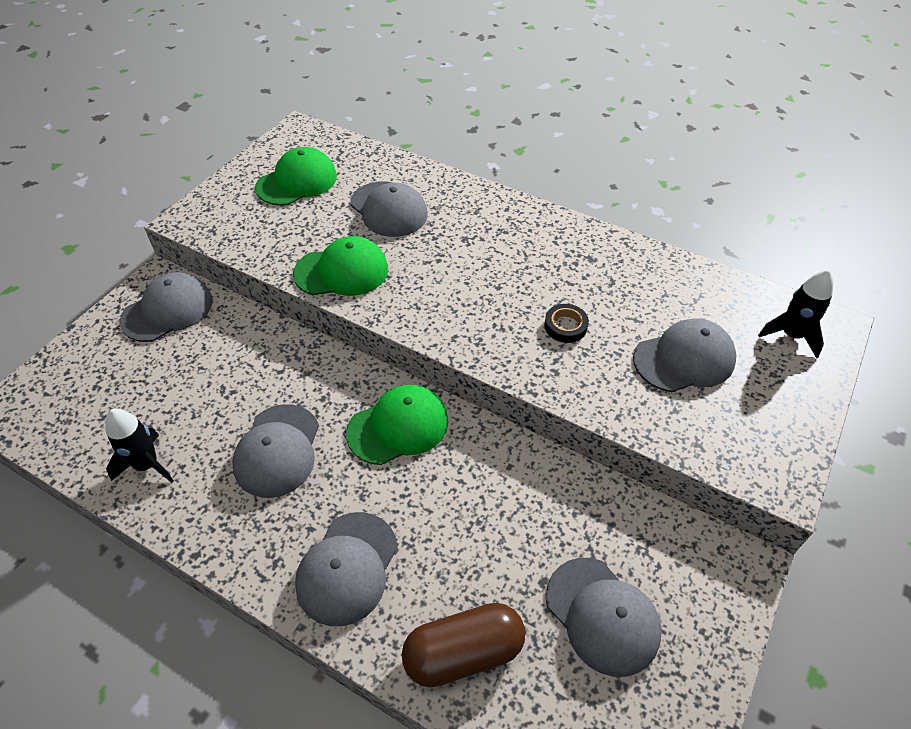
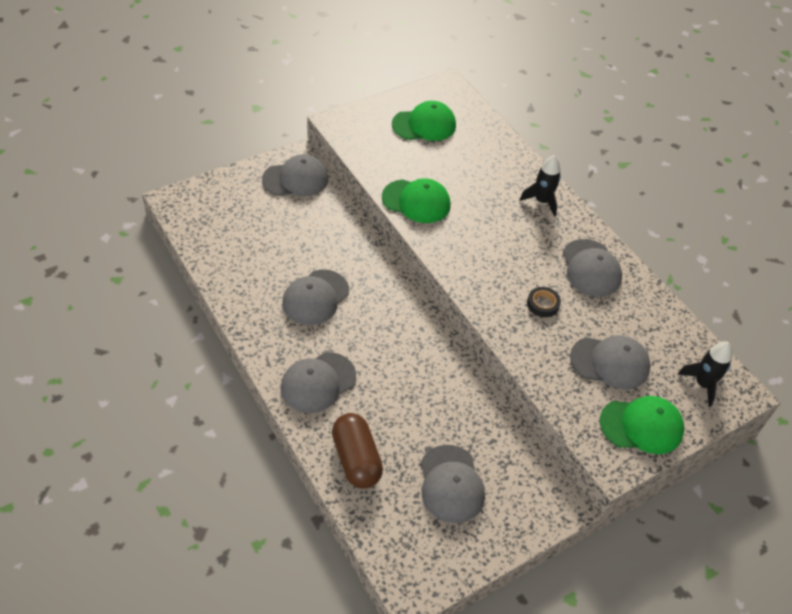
camera: 25 degrees right, 0 degrees up
(147, 465) = (236, 270): black rocket -> black rocket (542, 201)
(389, 209) = (475, 171): grey cap -> grey cap (591, 268)
(398, 427) = (397, 318): green cap -> green cap (641, 426)
(463, 652) = (356, 459): brown capsule -> brown capsule turned 60 degrees clockwise

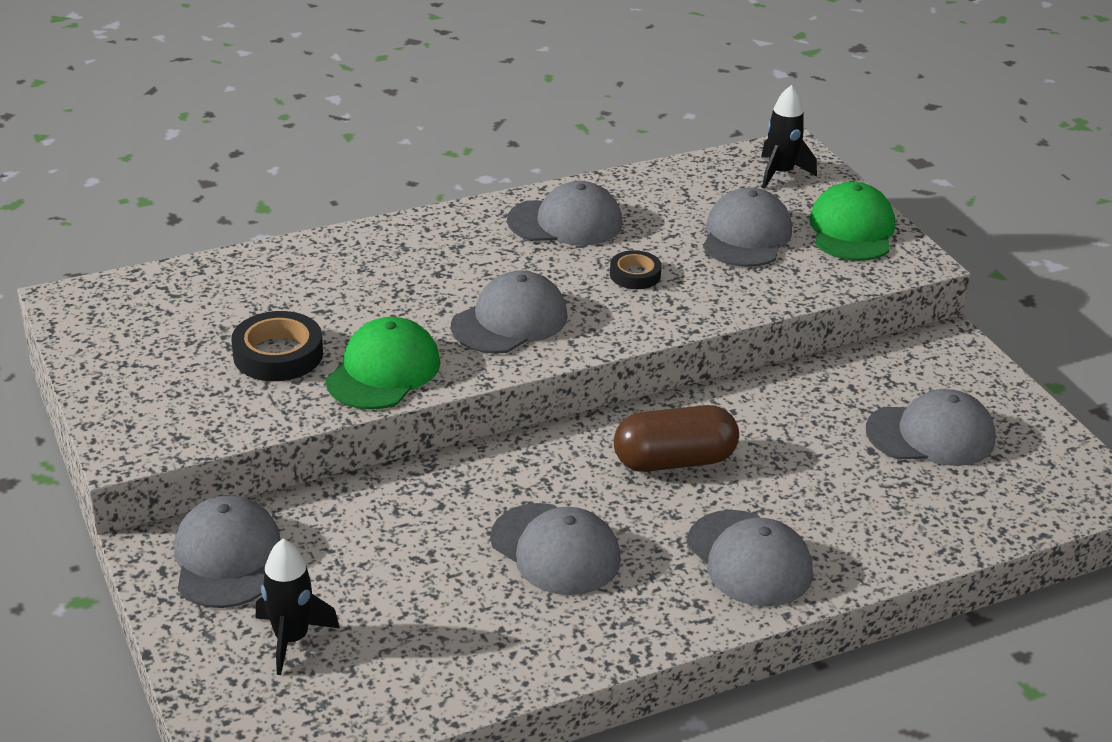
camera: 80 degrees left, 15 degrees down
(356, 459) = (898, 526): brown capsule -> brown capsule (674, 461)
(421, 161) = (278, 354): none -> black tape
(424, 125) = (176, 340): green cap -> none
(476, 248) = (509, 321): none -> grey cap
(542, 201) = (412, 243): black rocket -> black rocket (291, 639)

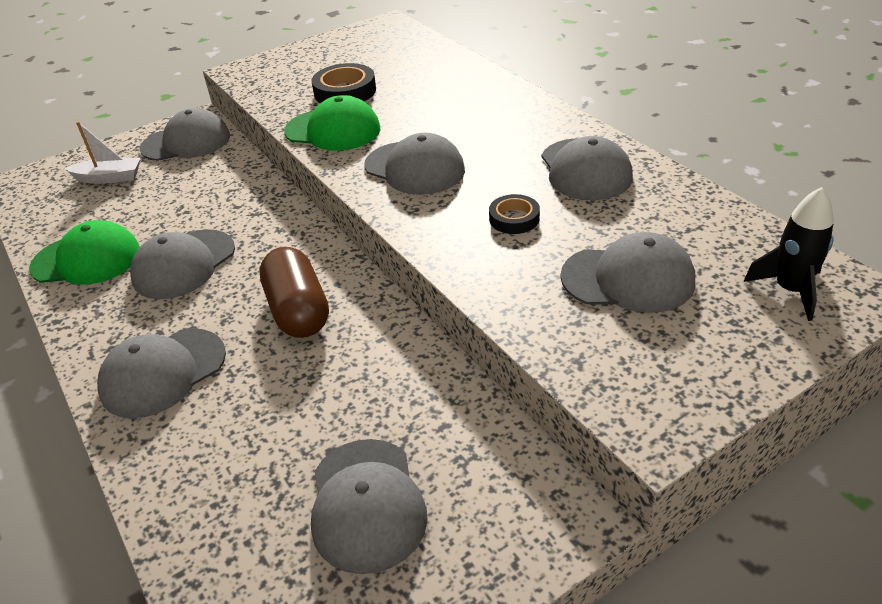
camera: 85 degrees right, 5 degrees up
(291, 639) = (109, 178): black rocket -> white boat
(852, 230) = (695, 362): green cap -> green cap (86, 259)

